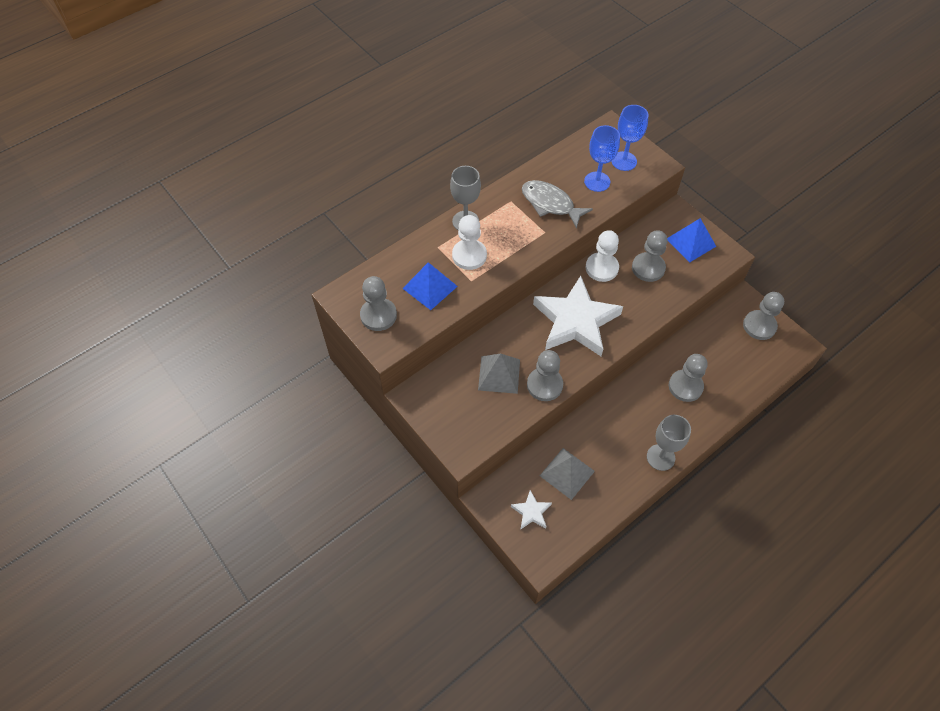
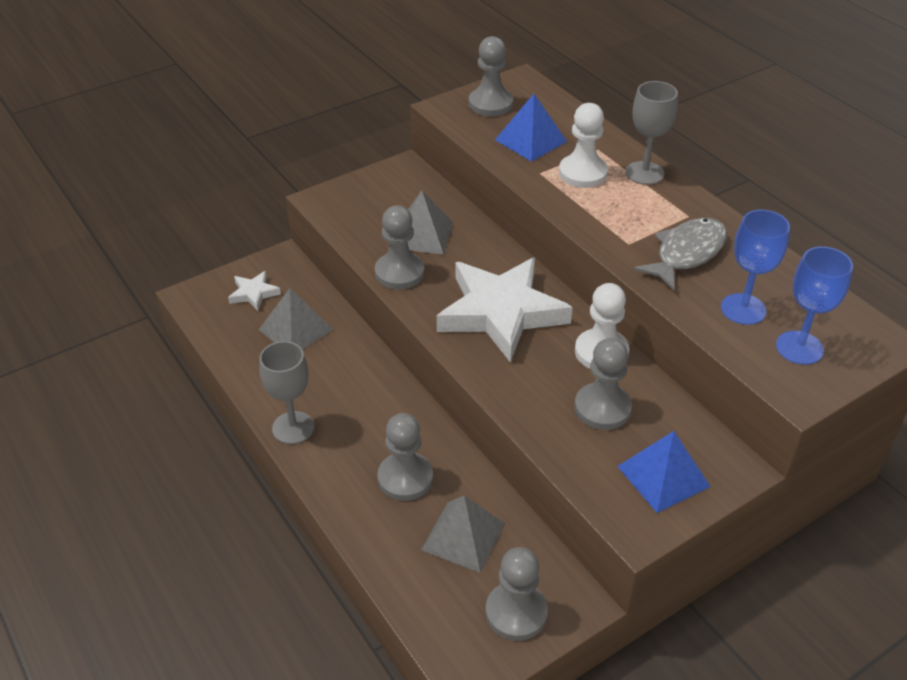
camera: 95 degrees right, 15 degrees down
(719, 353) = (463, 536): none -> grey pyramid

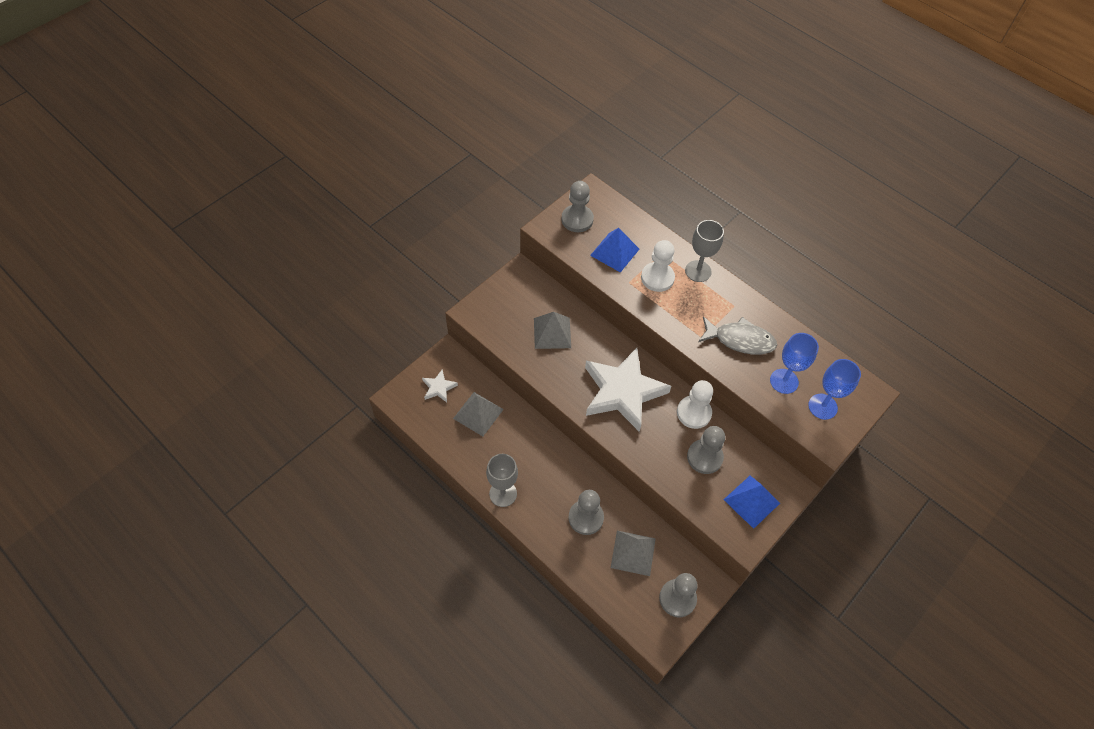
camera: 15 degrees left, 15 degrees up
(399, 273) = (546, 369): grey pawn -> none
(686, 253) = (740, 340): grey fish -> grey fish turned 75 degrees clockwise

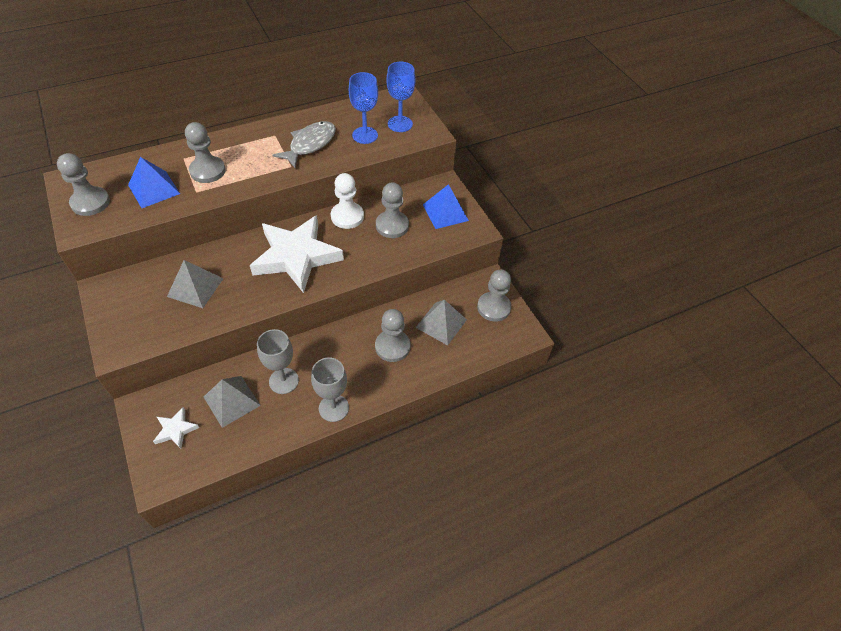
camera: 70 degrees left, 5 degrees down
(657, 278) = (207, 171): white pawn -> grey pawn
(698, 271) = (222, 143): grey goblet -> grey goblet (283, 381)

